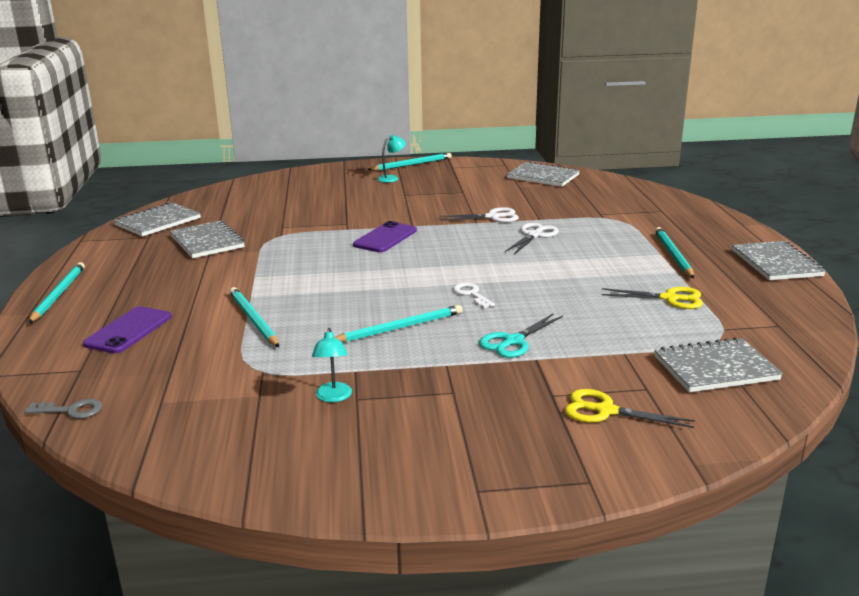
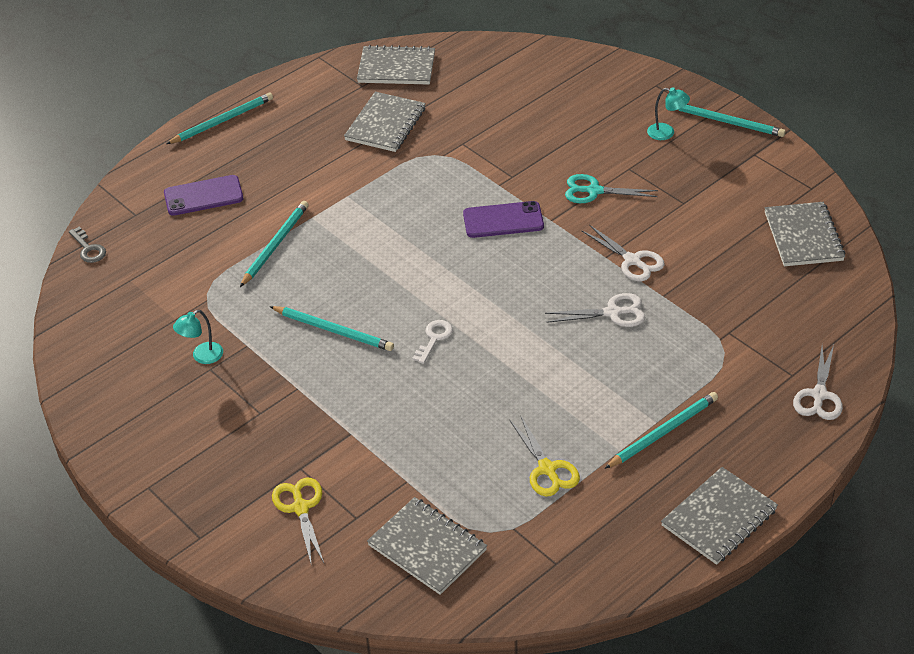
camera: 55 degrees right, 20 degrees up
(513, 341) = (368, 406): turquoise scissors -> turquoise scissors (594, 191)
(688, 210) = (819, 395): none -> white scissors

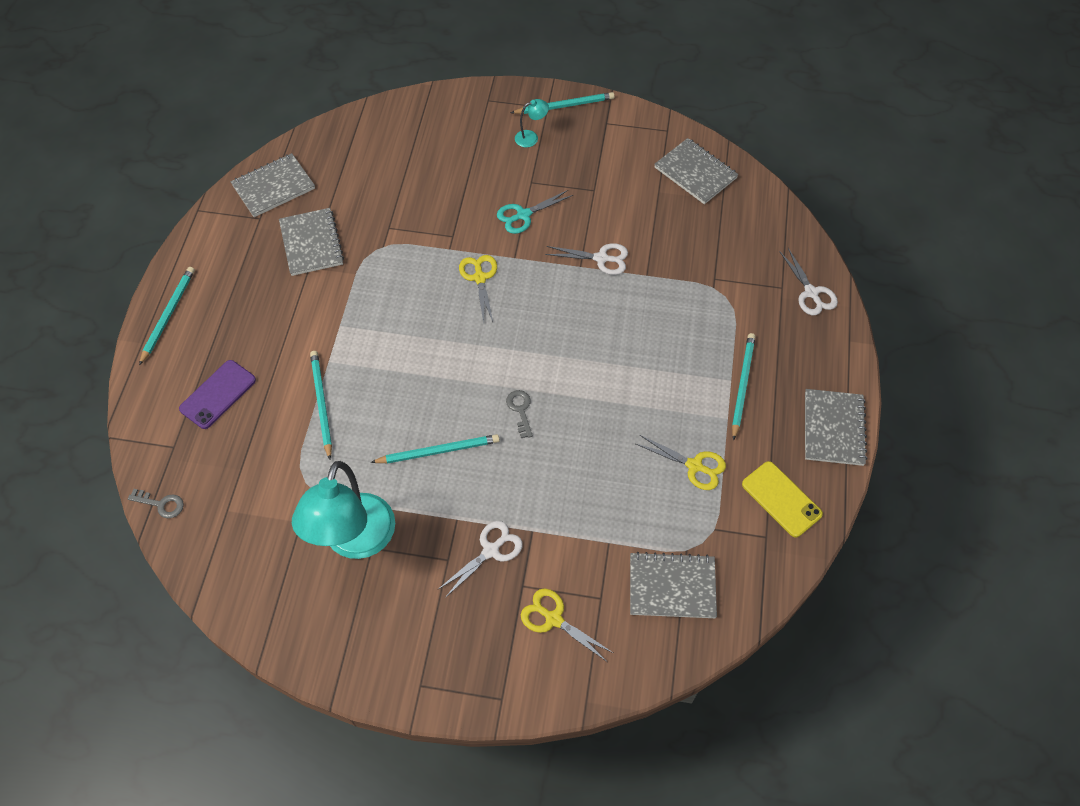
camera: 40 degrees left, 15 degrees up
(202, 356) = (355, 541): turquoise lamp -> turquoise lamp, size x2.46
(434, 339) = (520, 410): white key -> grey key
(503, 220) = (480, 278): purple phone -> yellow scissors
(603, 543) = (781, 499): none -> yellow phone
(613, 313) = (626, 310): white scissors -> white scissors (491, 550)

